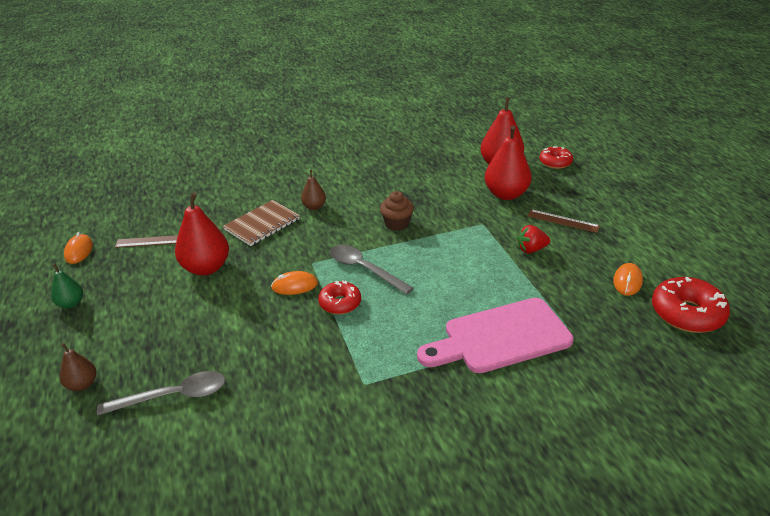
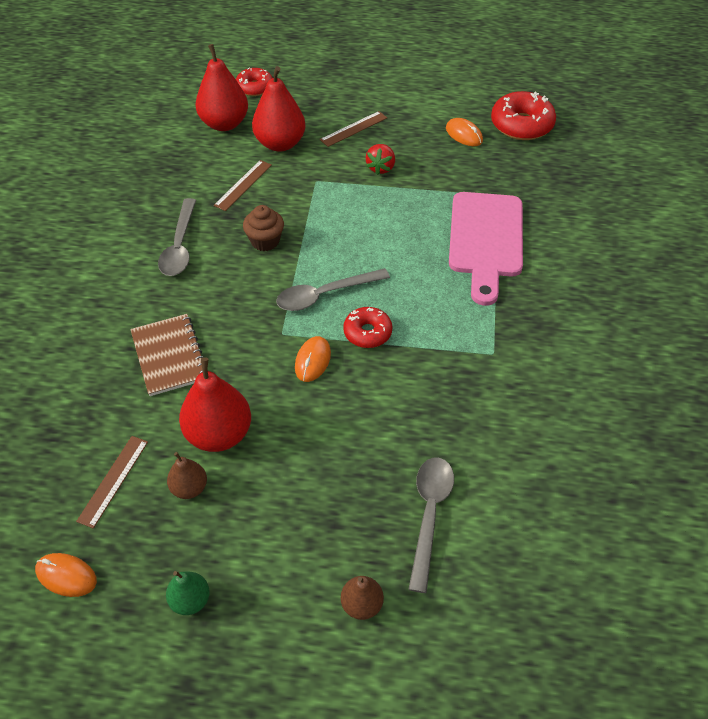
camera: 65 degrees left, 15 degrees up
(314, 207) = (172, 297): brown pear -> brown pear (189, 488)
(362, 192) = (180, 246): none -> grey spoon
(445, 195) = (243, 185): none -> brown ruler

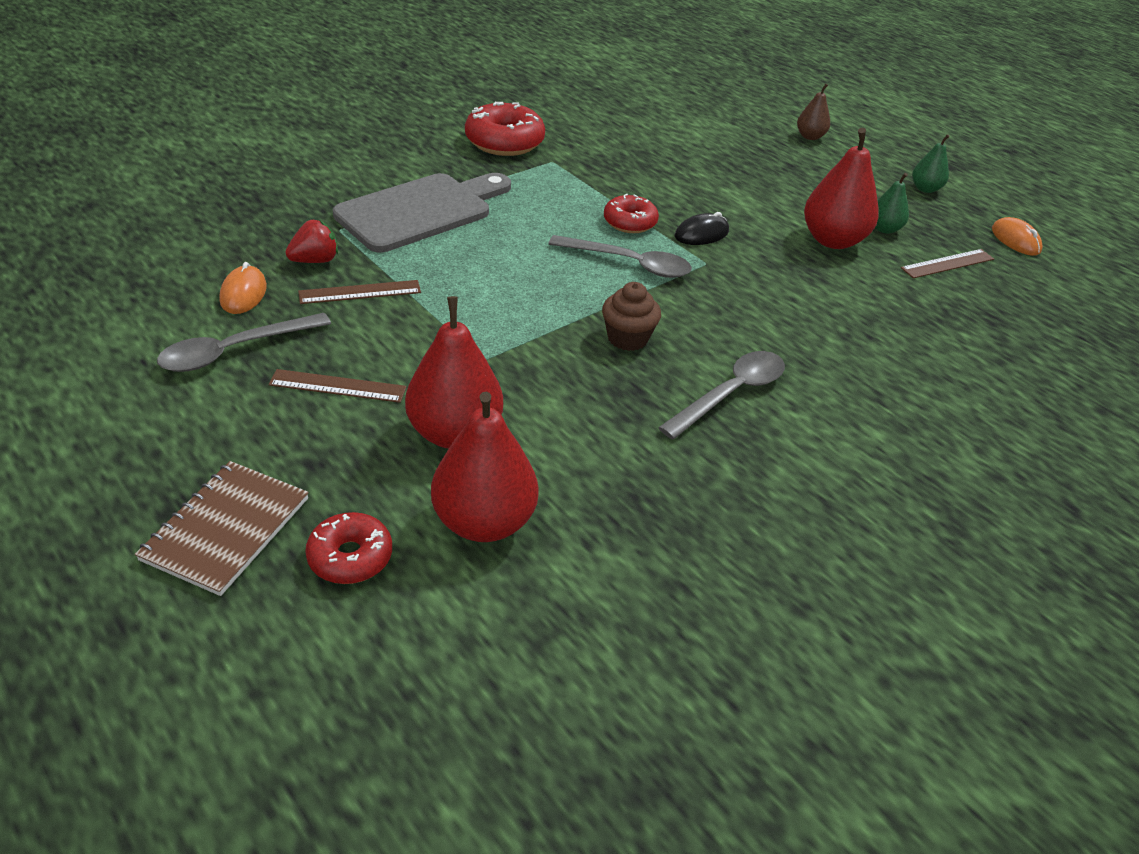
camera: 140 degrees left, 10 degrees down
(169, 356) = (833, 308): brown notebook -> brown notebook (226, 529)
(189, 488) = (884, 229): brown pear -> green pear
(243, 185) = (574, 413): brown ruler -> brown ruler (360, 292)
(313, 360) = (701, 234): orange mouse -> black mouse
(380, 168) = (393, 323): red strawberry -> red strawberry (315, 260)
(429, 515) = (720, 137): grey spoon -> grey spoon (235, 351)
(486, 240) = (420, 211): pink cutting board -> grey cutting board
(521, 125) = (171, 262): red donut -> red donut (504, 142)

